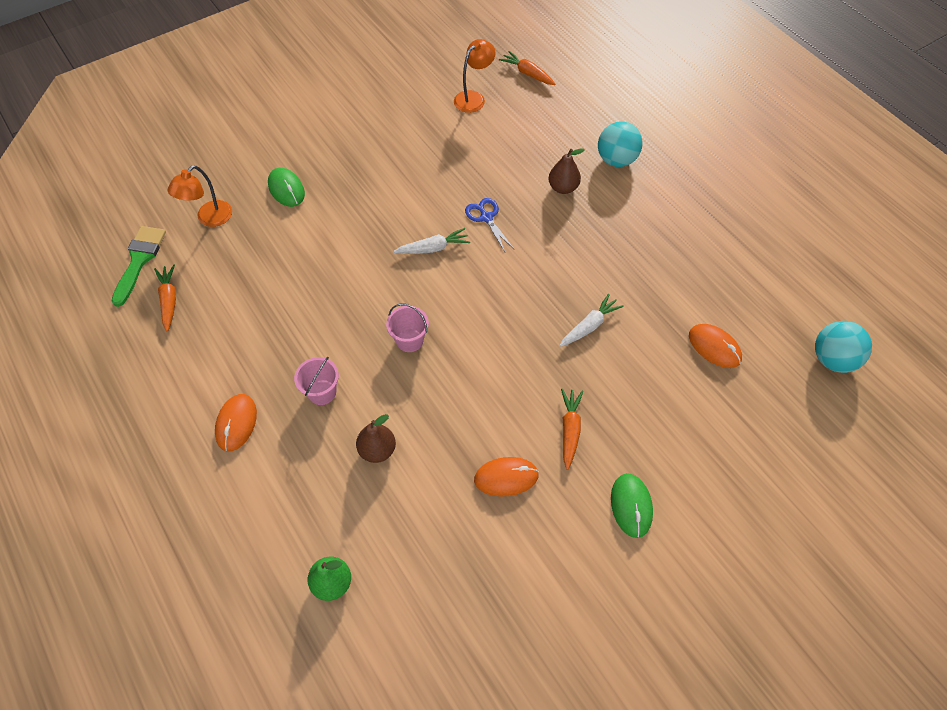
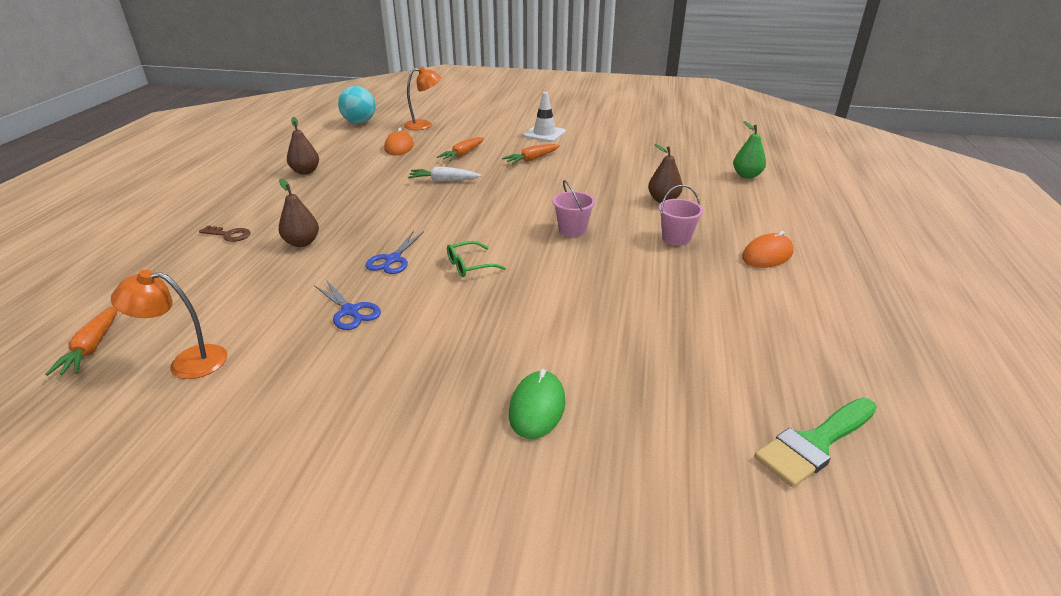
camera: 135 degrees left, 25 degrees down
(169, 300) = (790, 373): orange carrot -> orange carrot (462, 154)
(209, 219) = (675, 436): orange lamp -> orange lamp (424, 125)
(433, 248) = (469, 266): white carrot -> green glasses
(448, 170) = (350, 311): none -> blue scissors
(506, 477) = (595, 162): orange mouse -> none
(616, 160) = (229, 235): turquoise ball -> brown key
(631, 506) = (544, 134): green mouse -> white traffic cone
(708, 248) = (305, 172): none -> brown pear

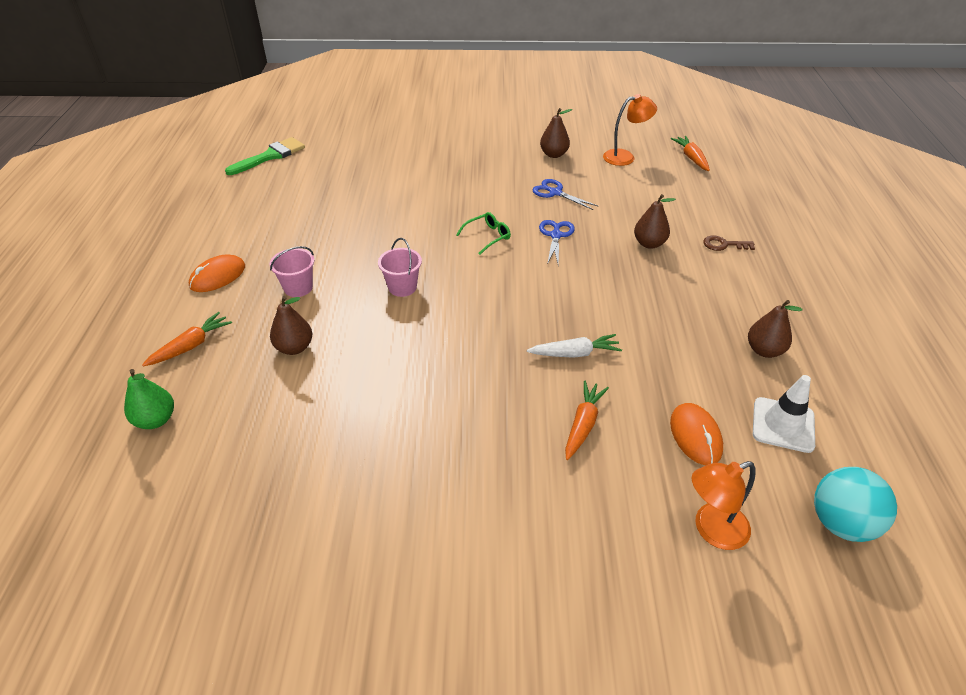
camera: 170 degrees right, 10 degrees up
(294, 382) = (554, 154): none -> brown pear
(532, 159) = (473, 424): orange carrot -> orange carrot (191, 346)
(537, 407) = (414, 156): green mouse -> none
(544, 134) = (469, 523): white traffic cone -> white traffic cone (783, 425)

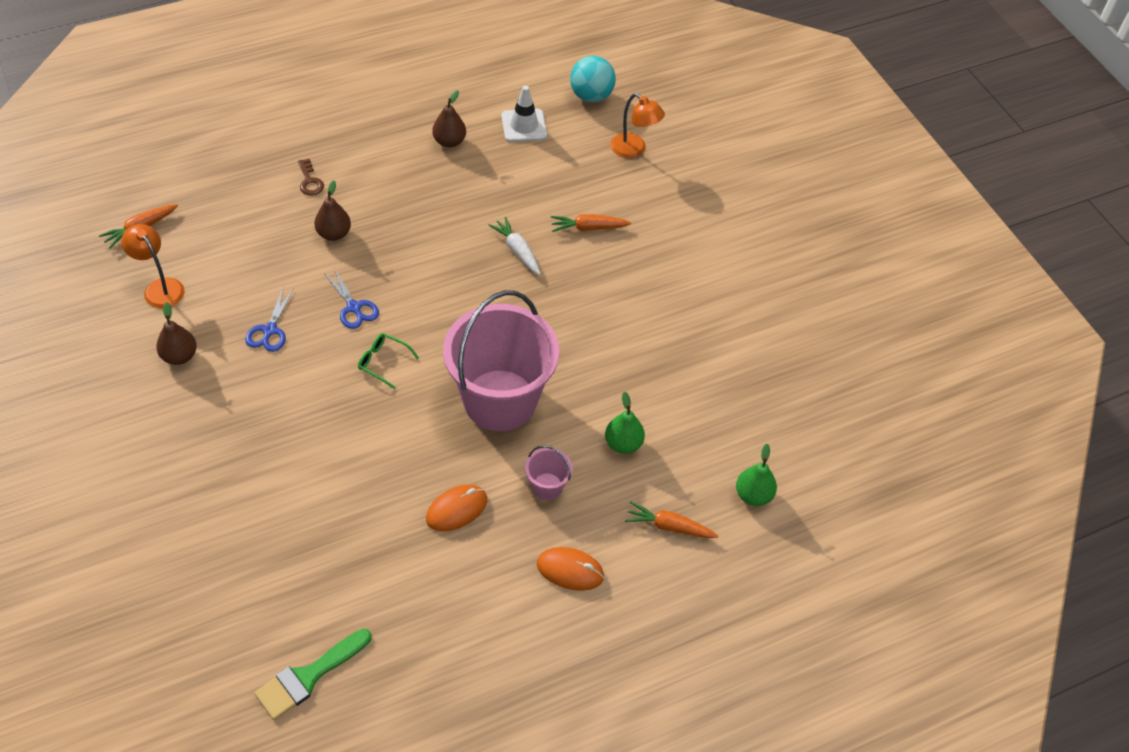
camera: 120 degrees left, 10 degrees up
(270, 156) = (308, 676): green brush -> green brush turned 60 degrees counterclockwise
(294, 348) = (623, 444): brown pear -> green pear
(402, 287) = (500, 400): pink bucket -> pink bucket, size x2.48
(555, 235) = (354, 307): blue scissors -> blue scissors turned 105 degrees counterclockwise
(695, 436) = (561, 167): orange mouse -> orange mouse (456, 509)

